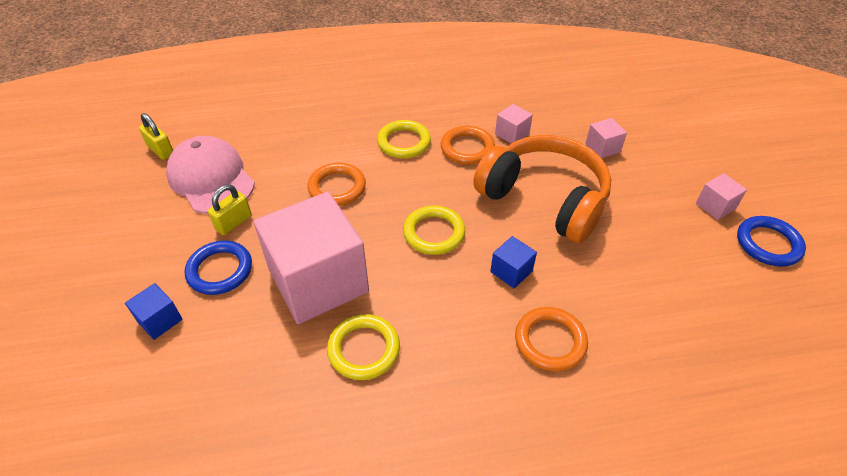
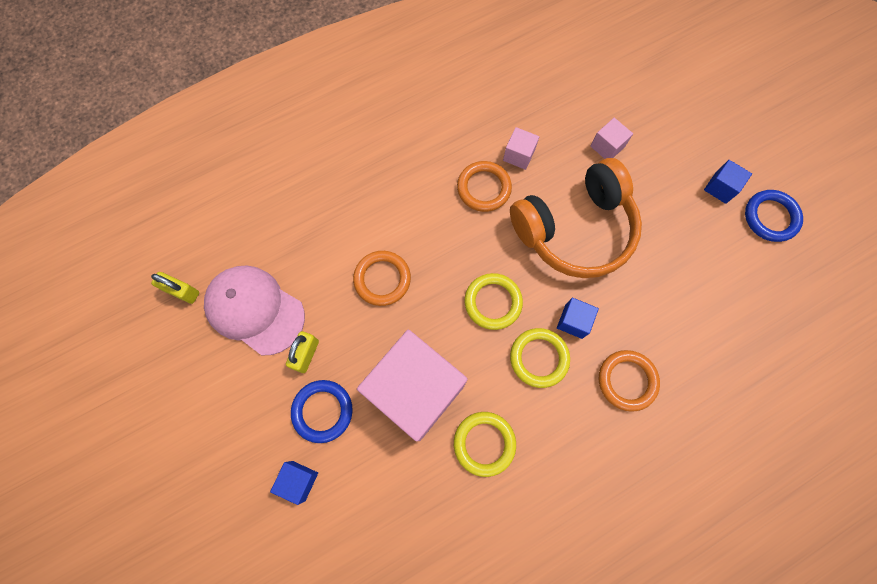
camera: 20 degrees left, 25 degrees up
(404, 142) = (420, 200): yellow ring -> yellow ring (539, 358)
(544, 199) = (574, 229): orange headphones -> orange headphones turned 135 degrees clockwise
(715, 206) = (720, 188): pink cube -> blue cube

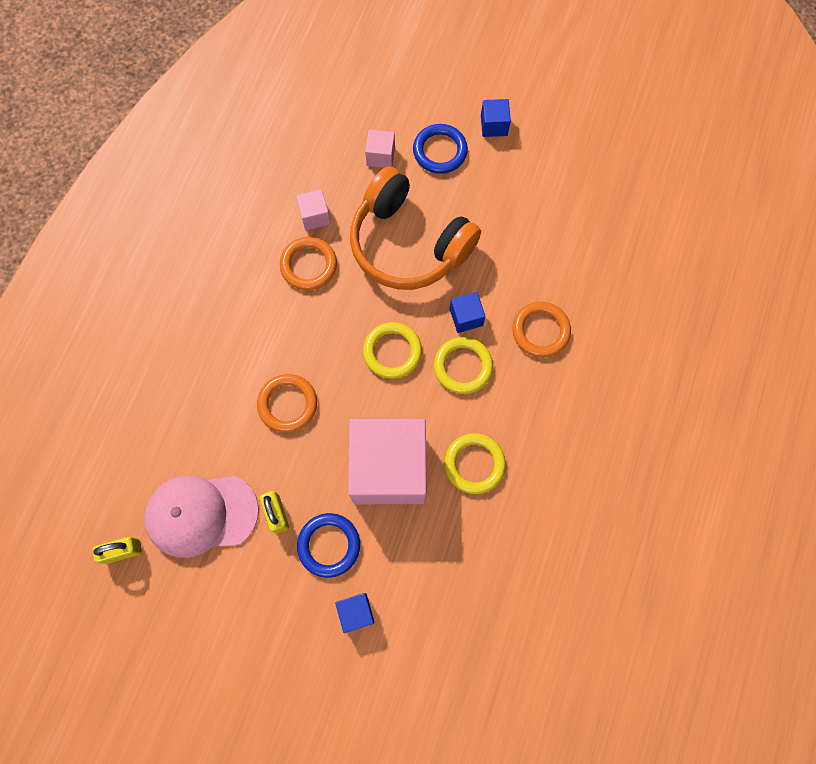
camera: 40 degrees left, 0 degrees up
(574, 229) = (409, 243): orange headphones -> orange headphones turned 105 degrees clockwise
(770, 217) = (548, 122): blue ring -> blue ring (440, 151)

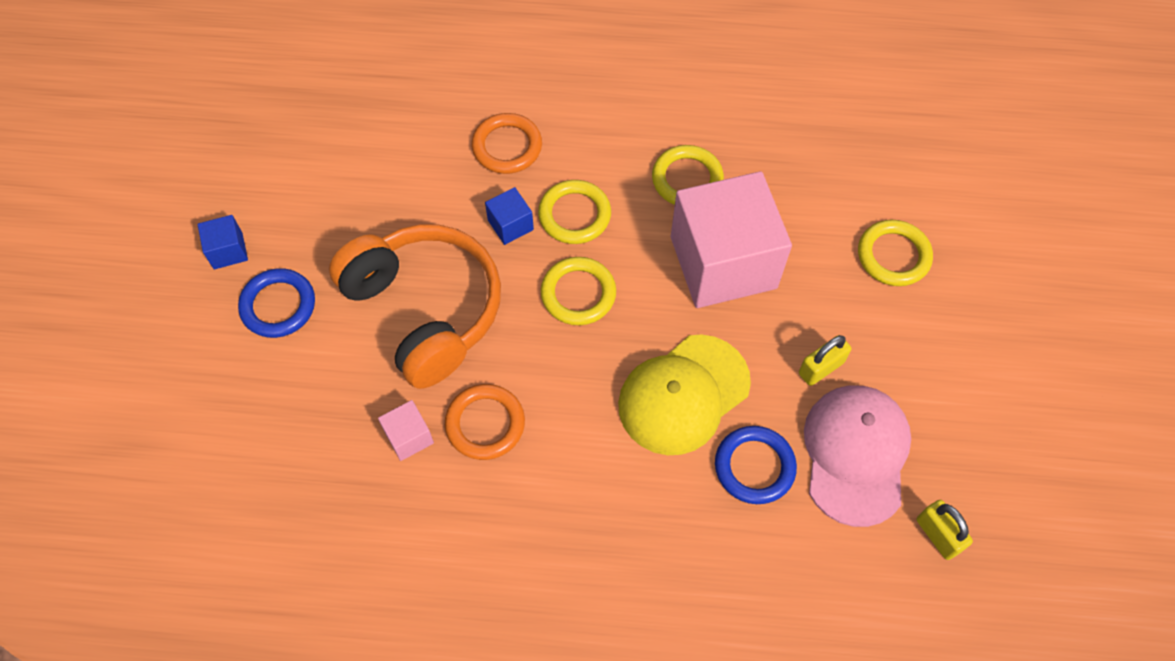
camera: 105 degrees left, 10 degrees down
(201, 514) = (856, 454): pink cap -> pink cap turned 150 degrees counterclockwise
(287, 404) = (683, 394): orange ring -> yellow cap
(329, 545) = (834, 302): blue ring -> blue ring (754, 467)
(356, 612) = (893, 256): blue cube -> yellow ring
(380, 156) = (298, 377): pink cube -> none
(409, 243) = (424, 310): orange headphones -> orange headphones turned 60 degrees counterclockwise

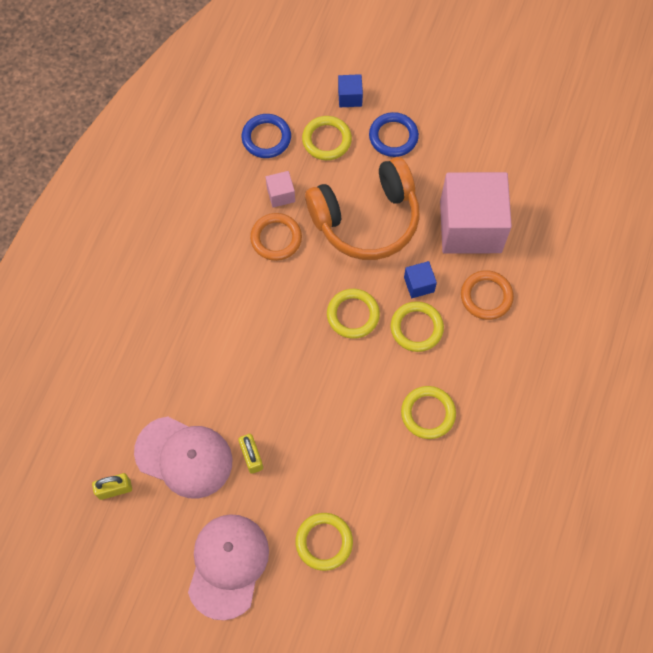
camera: 105 degrees right, 5 degrees up
(228, 251) = (442, 113): blue cube -> blue cube (350, 97)
(299, 395) = (326, 140): none -> yellow ring
(683, 394) = (259, 361): yellow cap -> none
(723, 262) = (351, 417): pink cube -> pink cube (470, 227)
(754, 467) = (197, 390): blue ring -> blue ring (266, 138)
(971, 357) = (228, 565): none -> pink cap

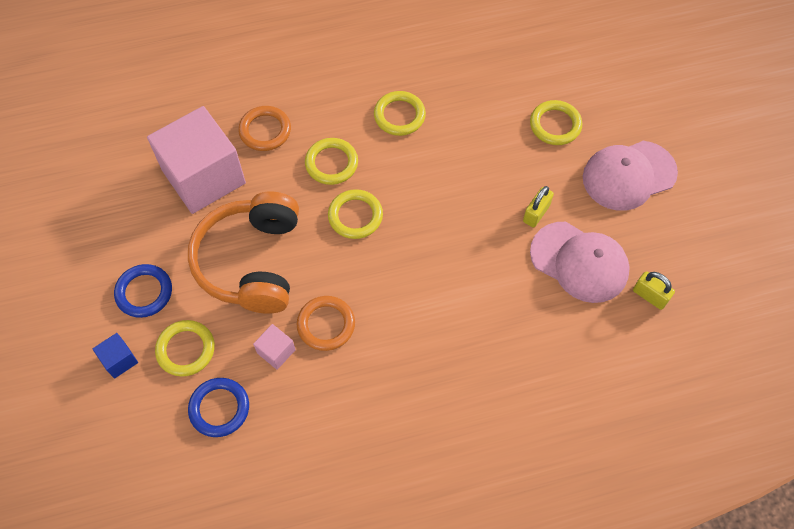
camera: 125 degrees left, 5 degrees down
(184, 457) = (579, 262): pink cap -> pink cap turned 135 degrees clockwise
(366, 219) = (252, 262): orange headphones -> orange headphones turned 120 degrees counterclockwise
(419, 284) = (289, 184): blue cube -> none

